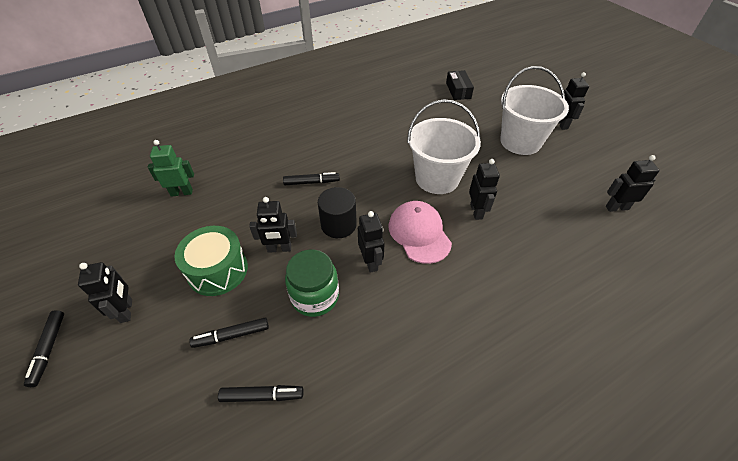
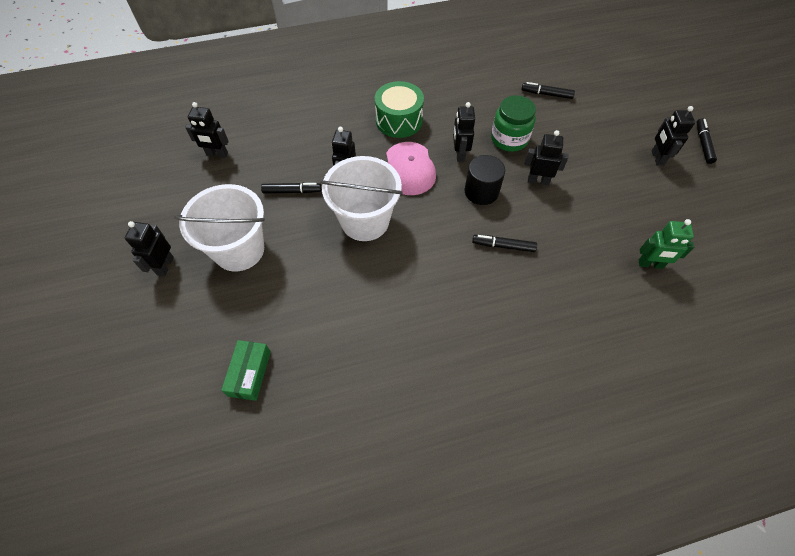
camera: 165 degrees left, 10 degrees up
(218, 270) = (591, 173): green drum -> green drum (399, 120)
(232, 335) = (570, 127): black marker -> black marker (292, 191)
(458, 90) = (249, 373): black box -> green box

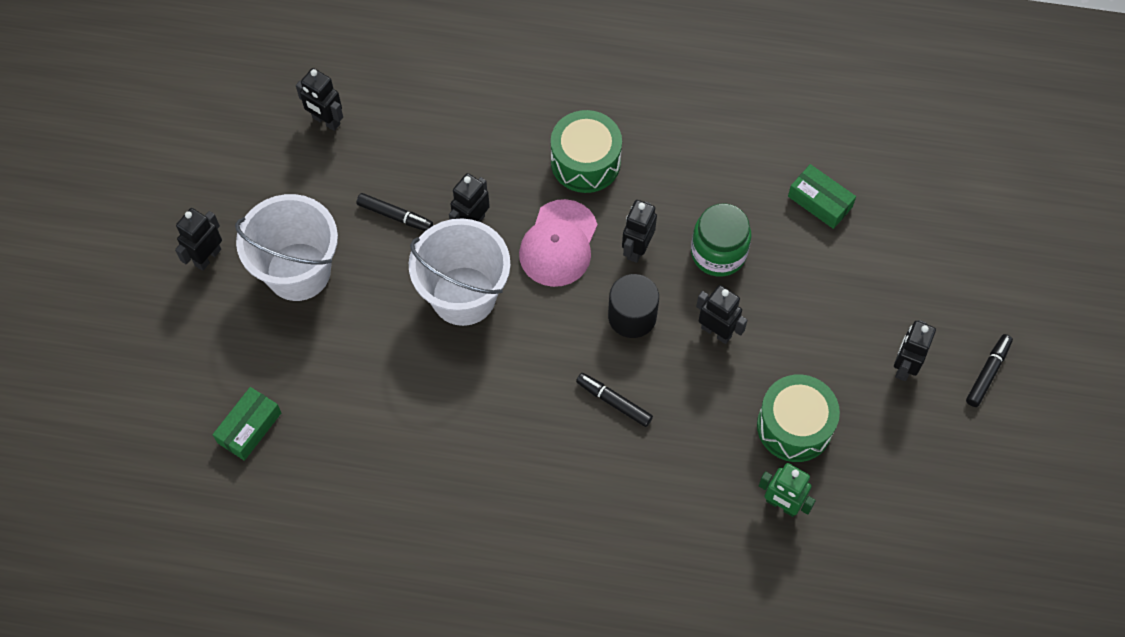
camera: 25 degrees right, 5 degrees up
(547, 94) = (820, 202): black marker -> green box
(622, 215) = (794, 426): none -> green drum

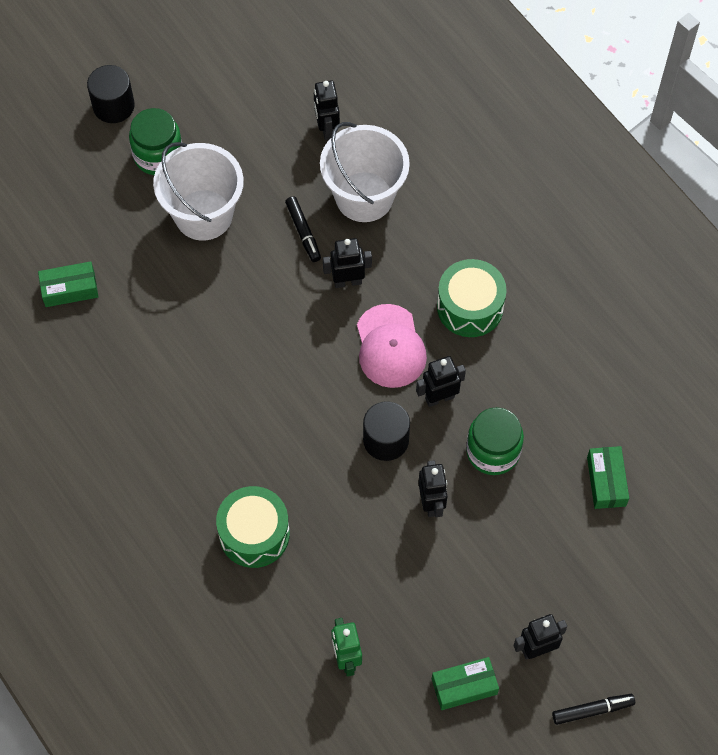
camera: 45 degrees right, 0 degrees up
(123, 250) = (113, 106): none -> black cylinder
(207, 257) = (158, 155): black robot -> green jar
(463, 296) = (290, 325): white bucket -> white bucket (364, 197)
(558, 244) = (390, 346): pink cap -> pink cap turned 75 degrees counterclockwise
(614, 402) = (311, 485): black marker -> none
(794, 426) = (413, 615): green drum -> green drum (254, 534)
(885, 442) = (464, 686): none -> green box

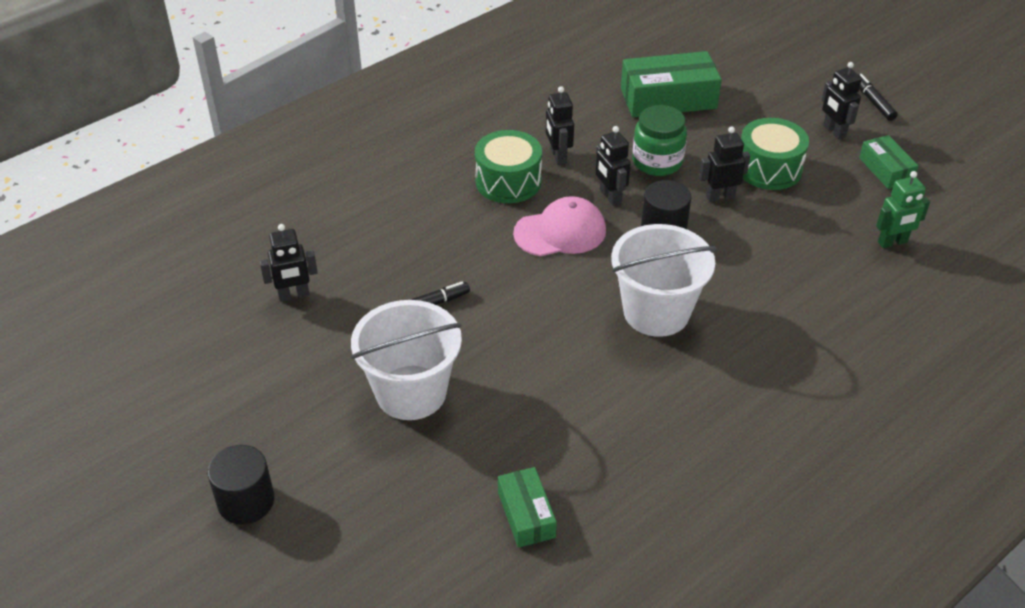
camera: 95 degrees left, 20 degrees down
(158, 155) = (326, 445): green jar -> none
(254, 534) = (793, 316): green drum -> green drum (769, 168)
(347, 281) = (488, 267): black robot -> black robot (558, 156)
(364, 197) = (383, 261): white bucket -> white bucket (656, 312)
(606, 481) = (668, 98): green box -> green box, size x1.78

